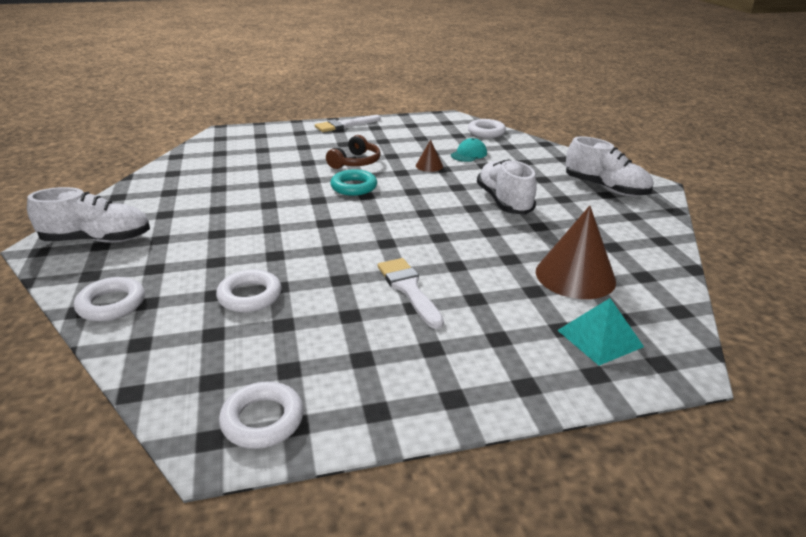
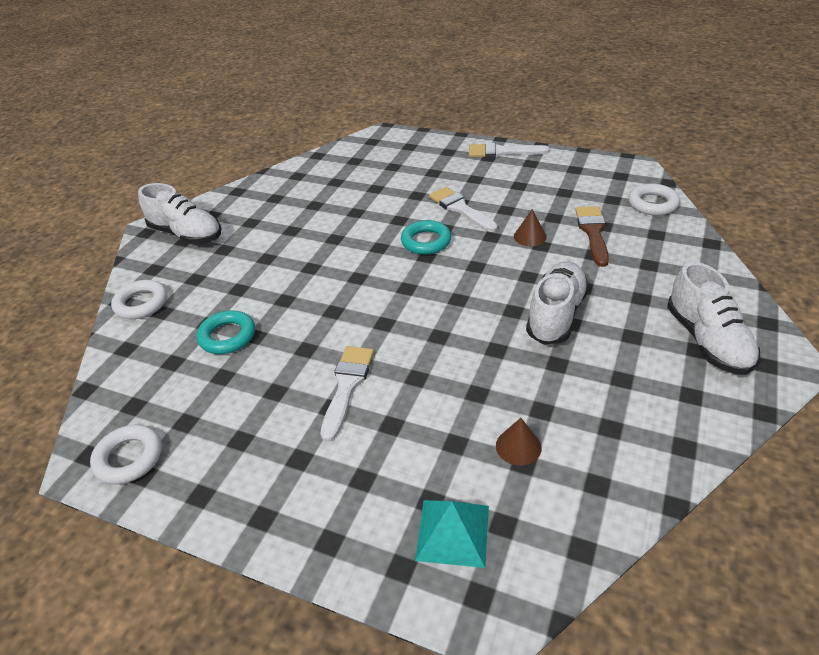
camera: 40 degrees right, 10 degrees up
(250, 296) = (227, 336): white ring -> turquoise ring
(355, 162) = (460, 209): brown headphones -> white brush
(469, 154) = (593, 232): turquoise cap -> brown brush
(575, 276) = (518, 446): brown cone -> brown cone, size x0.49

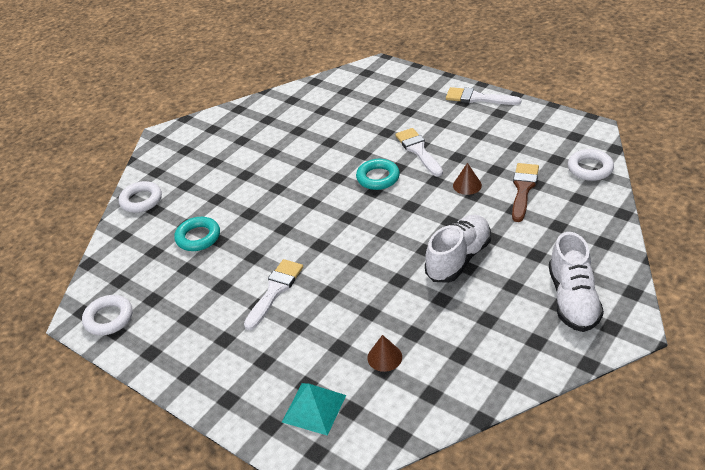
camera: 15 degrees right, 0 degrees up
(186, 234) = (188, 144): white shoe -> none

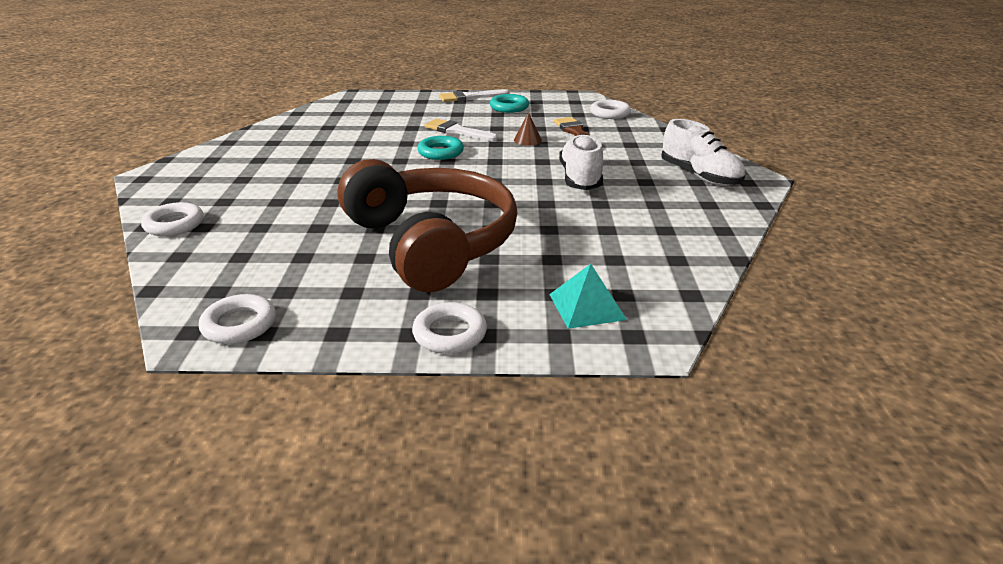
camera: 40 degrees left, 10 degrees down
(198, 237) = (288, 232): turquoise ring -> turquoise ring (509, 107)
(209, 387) = (450, 334): none -> white ring
(275, 291) = (432, 243): white brush -> brown headphones
(384, 357) = (603, 251): brown cone -> none

